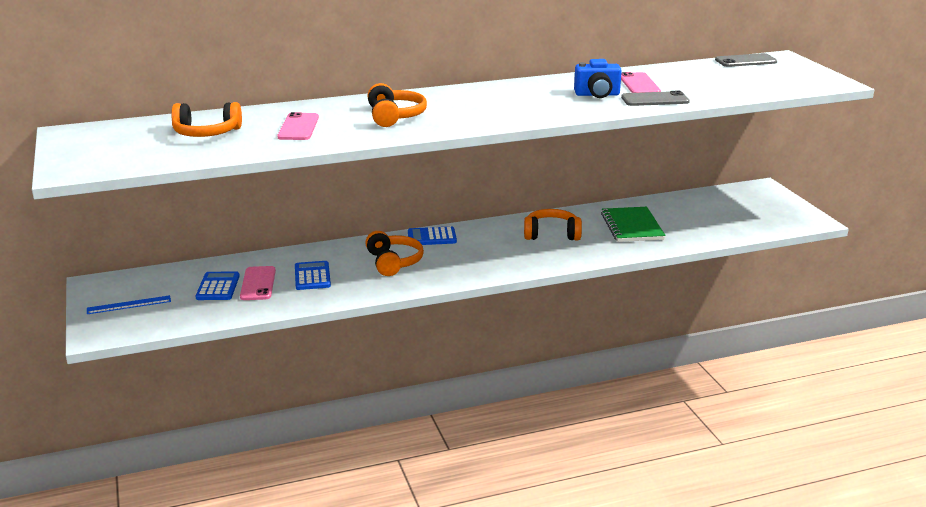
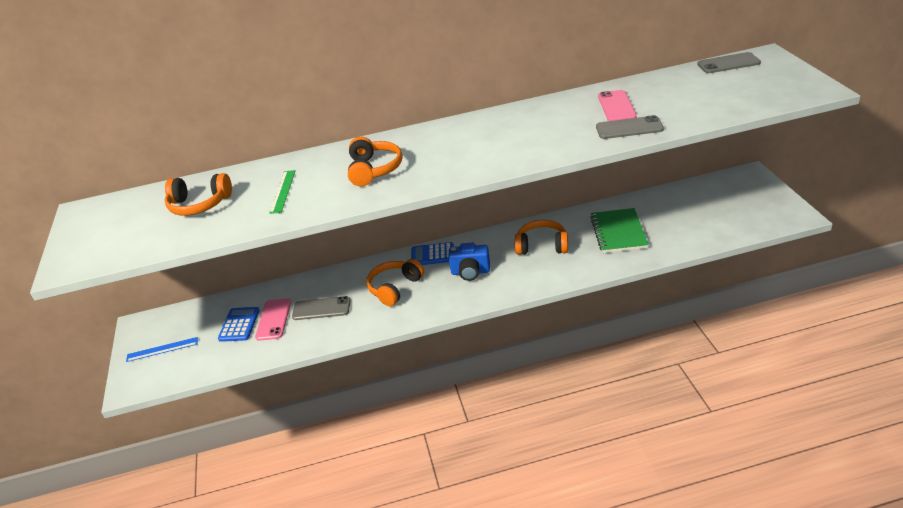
camera: 10 degrees right, 10 degrees up
(298, 127) = (283, 191): pink phone -> green ruler
(312, 276) = (321, 308): blue calculator -> grey phone
(393, 262) = (395, 288): orange headphones -> orange headphones turned 135 degrees counterclockwise
(597, 95) = (573, 125): blue camera -> blue camera (470, 272)

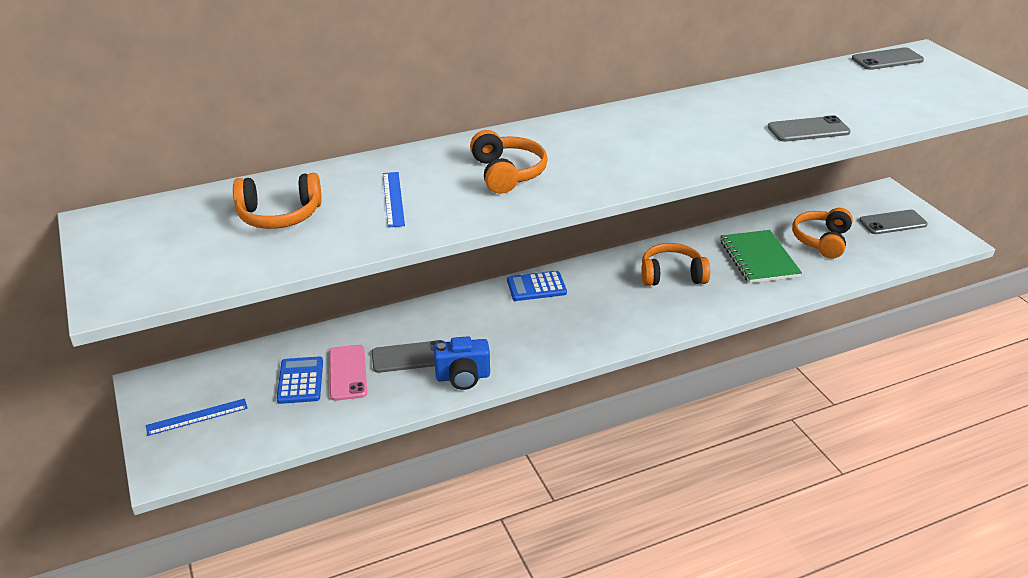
camera: 15 degrees left, 0 degrees up
(283, 191) = (393, 199): green ruler -> blue ruler
(395, 288) = (501, 329): orange headphones -> orange headphones (821, 240)
(470, 272) = (593, 308): blue camera -> blue camera (463, 377)
(616, 106) = (780, 104): pink phone -> none
(746, 201) = (892, 223): none -> grey phone

